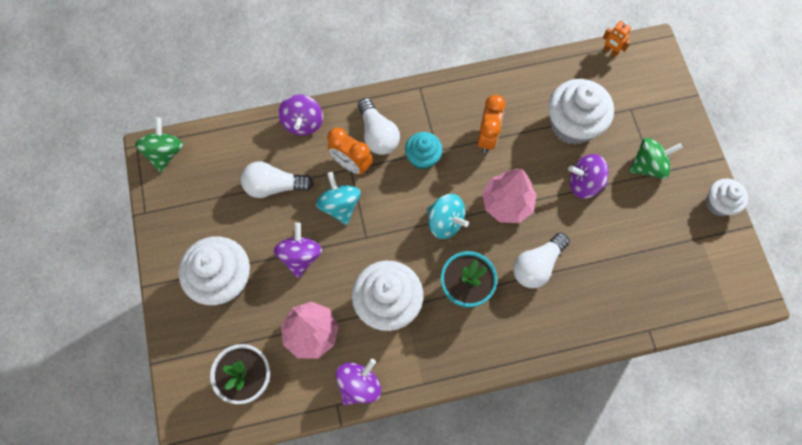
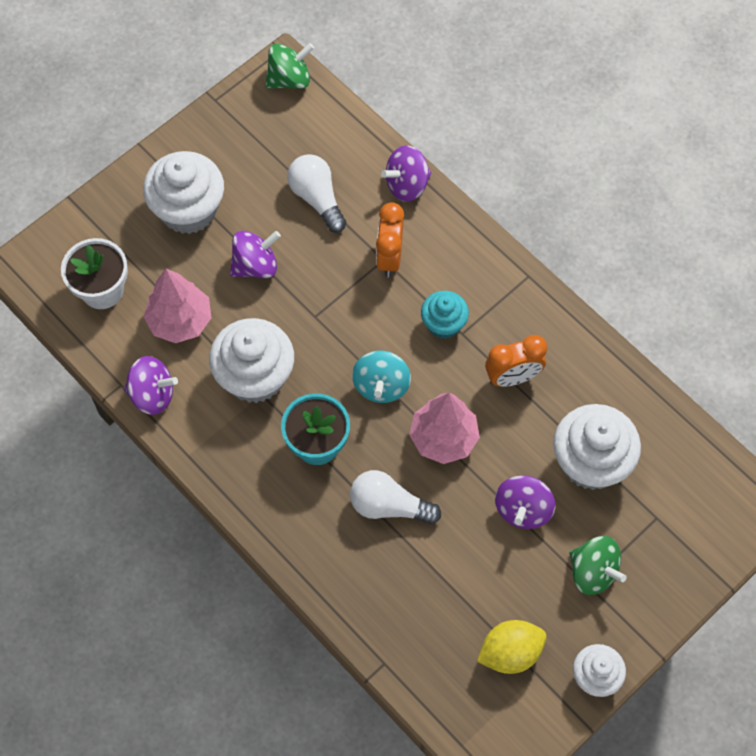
camera: 60 degrees right, 5 degrees down
(340, 205) = (335, 272): turquoise spinning top -> none
(378, 134) = (441, 264): white light bulb -> none
(584, 183) = (523, 509): purple spinning top -> purple spinning top turned 135 degrees counterclockwise
(610, 51) = (722, 458): orange robot -> none
(679, 246) = (510, 652): none -> yellow lemon

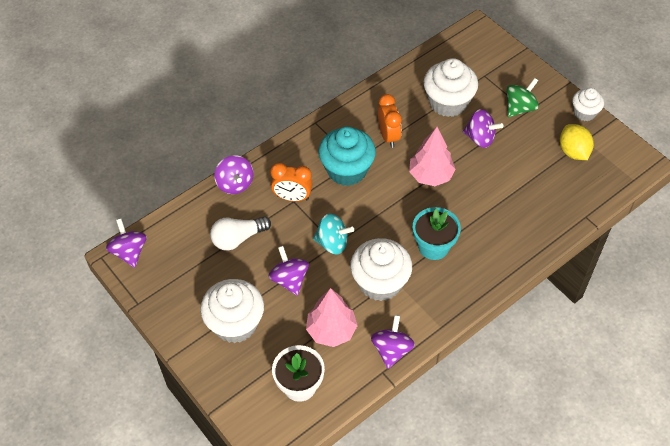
camera: 85 degrees left, 10 degrees down
(289, 79) = (129, 252): green spinning top -> purple spinning top
(381, 386) = (391, 207): turquoise spinning top -> turquoise spinning top (332, 243)
(389, 506) = (478, 208): white light bulb -> none
(443, 324) = (347, 170): turquoise cupcake -> turquoise cupcake, size x1.73

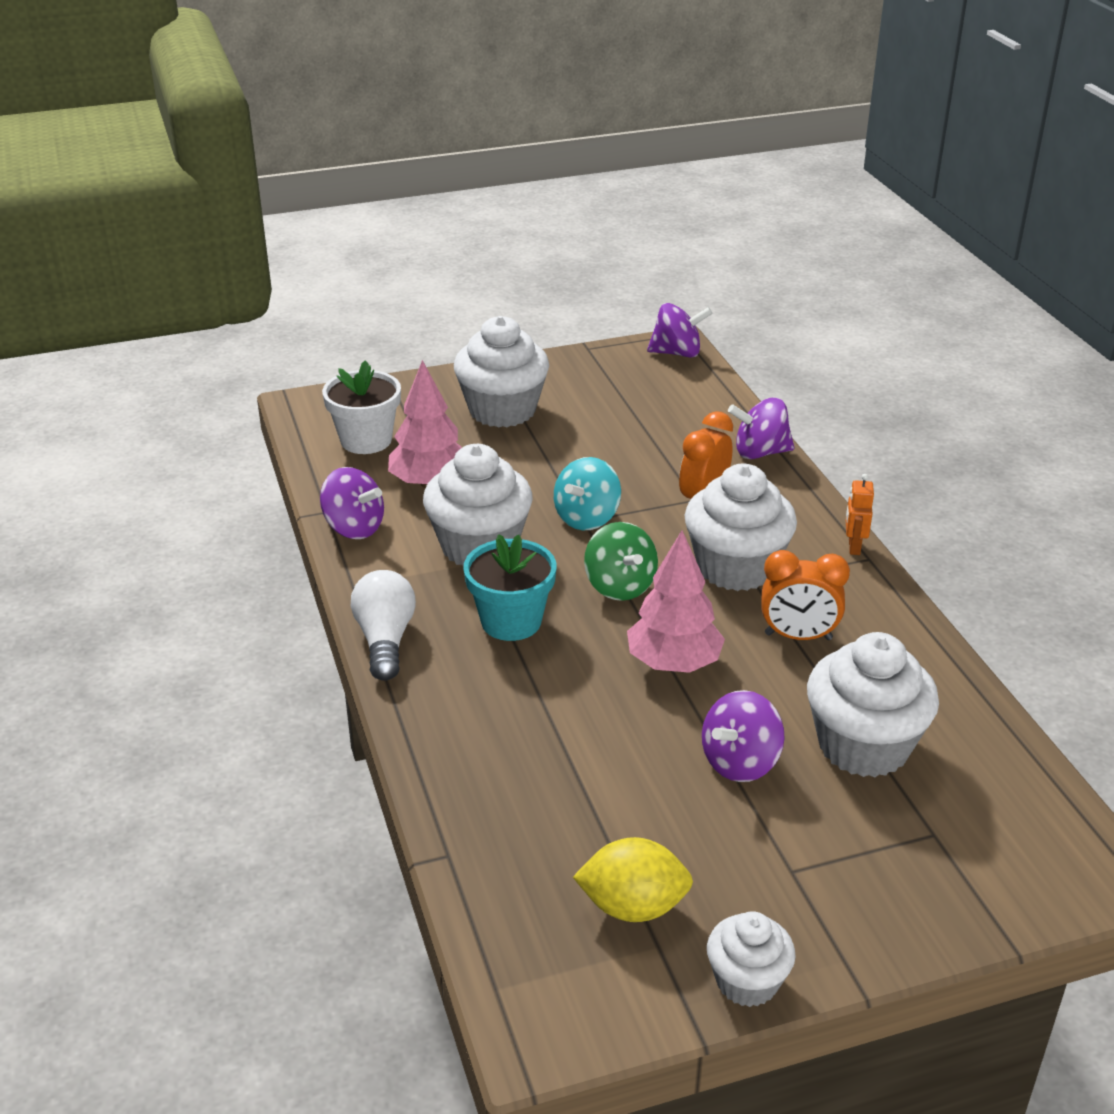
camera: 110 degrees right, 20 degrees down
(238, 238) = (649, 437): white light bulb -> white light bulb (385, 640)
(289, 279) = (544, 466): purple spinning top -> none
(308, 129) = (853, 547): none -> orange robot
(347, 170) = (736, 567): turquoise cupcake -> white cupcake
(520, 108) = (806, 860): green spinning top -> green spinning top (619, 586)

